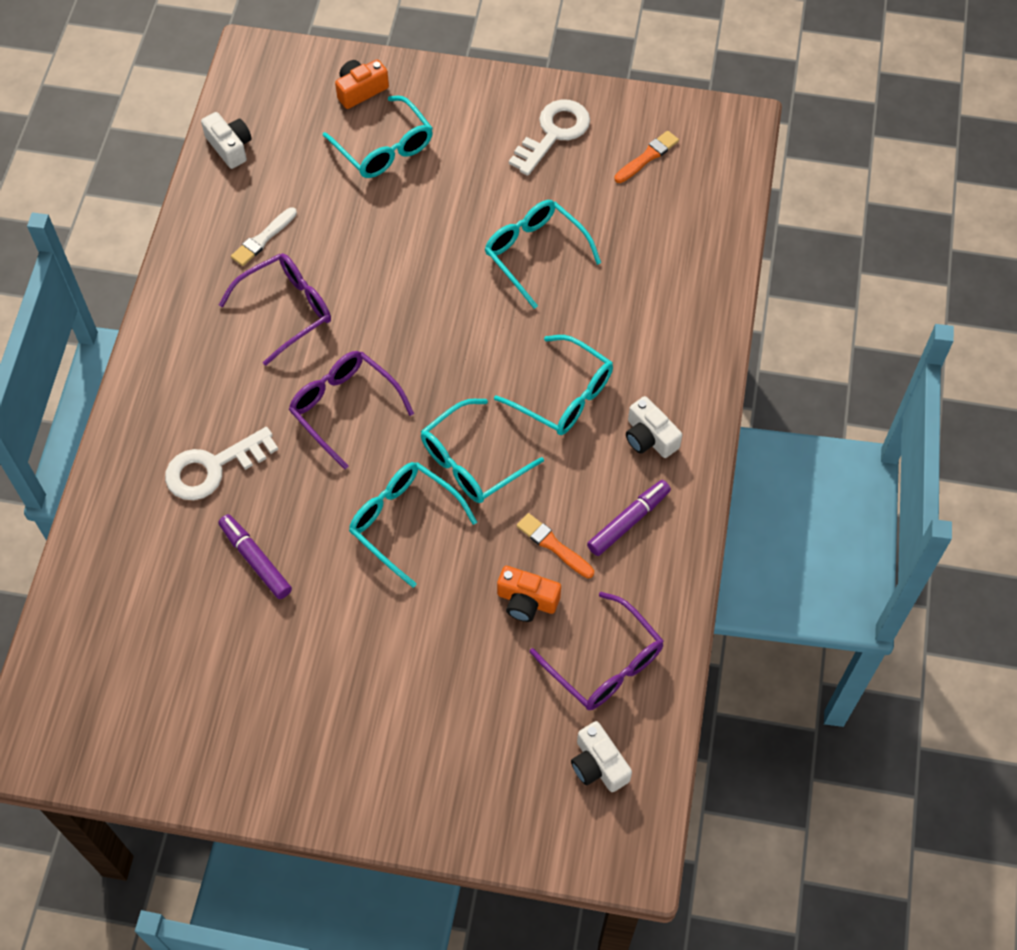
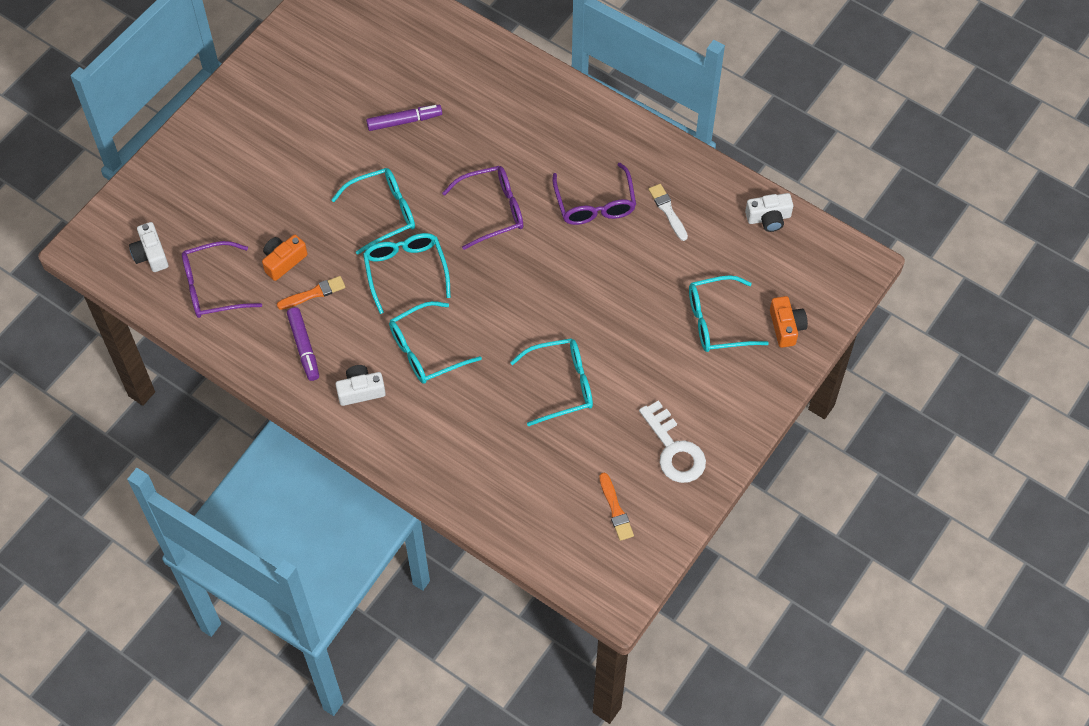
camera: 115 degrees right, 0 degrees up
(213, 468) = (487, 120): white key -> none
(598, 765) = (151, 254): white camera -> white camera turned 105 degrees counterclockwise

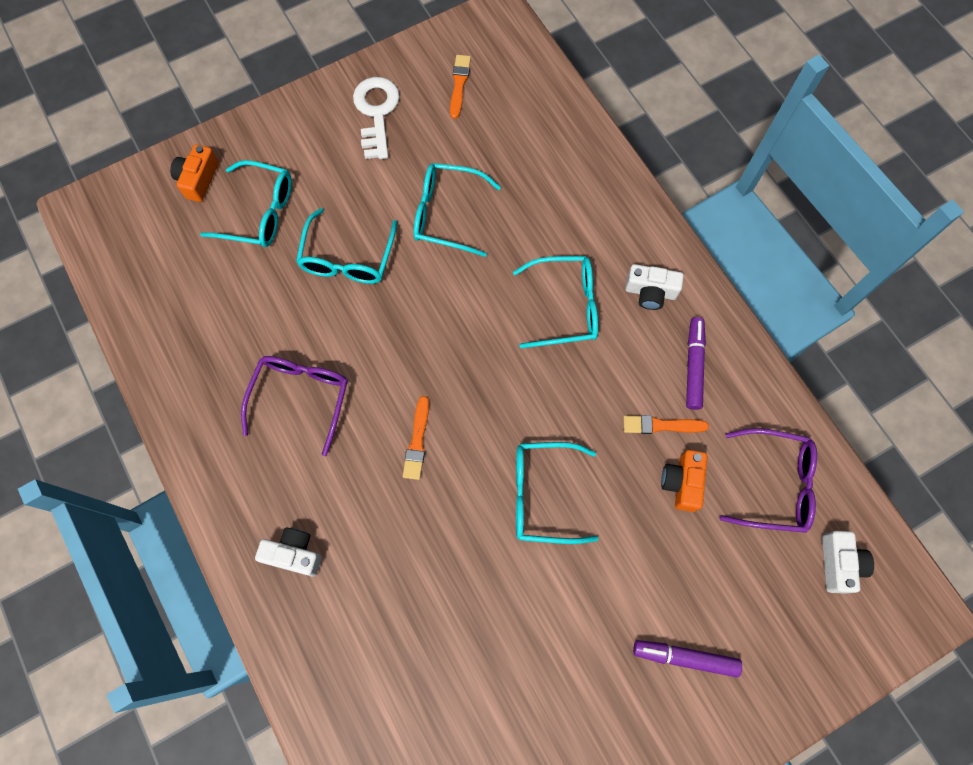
camera: 155 degrees left, 10 degrees up
(283, 261) = (682, 482): orange camera -> orange camera turned 120 degrees clockwise
(404, 121) = (462, 618): purple marker -> purple marker (685, 657)
(405, 271) = (548, 408): turquoise glasses -> turquoise glasses (348, 258)
(492, 210) = (417, 441): purple glasses -> orange brush
(668, 211) = (229, 354): white brush -> none
(768, 218) = (133, 298): white camera -> white camera (294, 554)

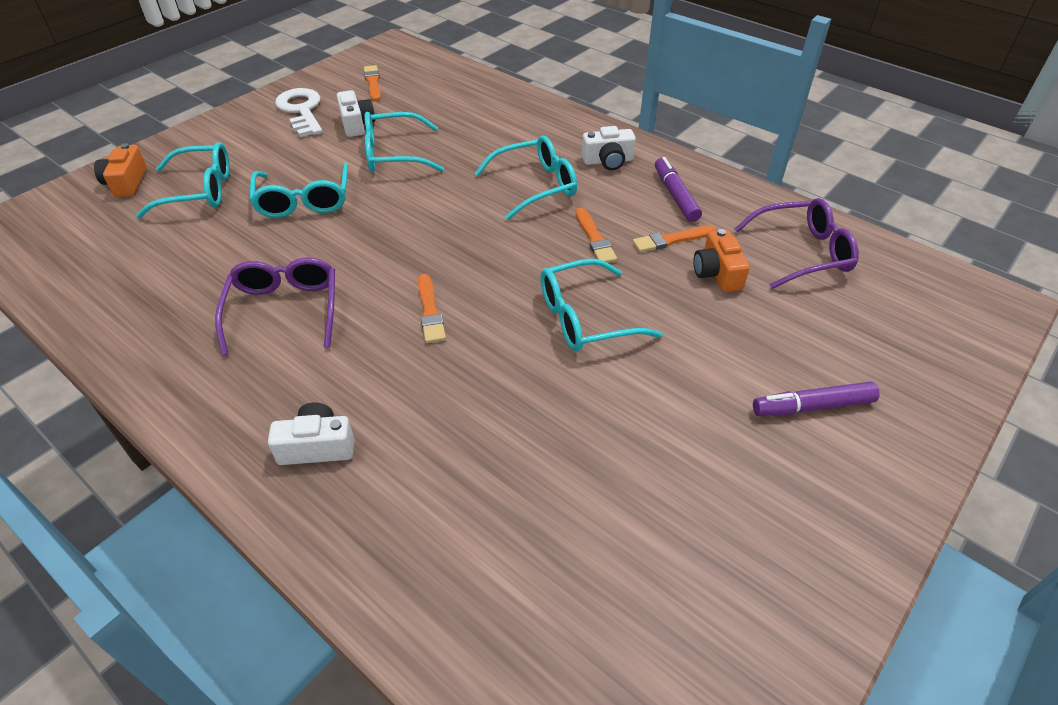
camera: 20 degrees left, 25 degrees down
(591, 399) = (594, 238): none -> orange brush
(839, 563) = (901, 291): white camera -> white camera (357, 124)

